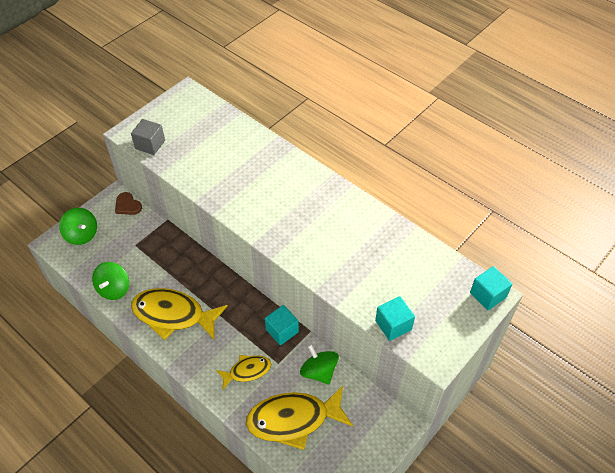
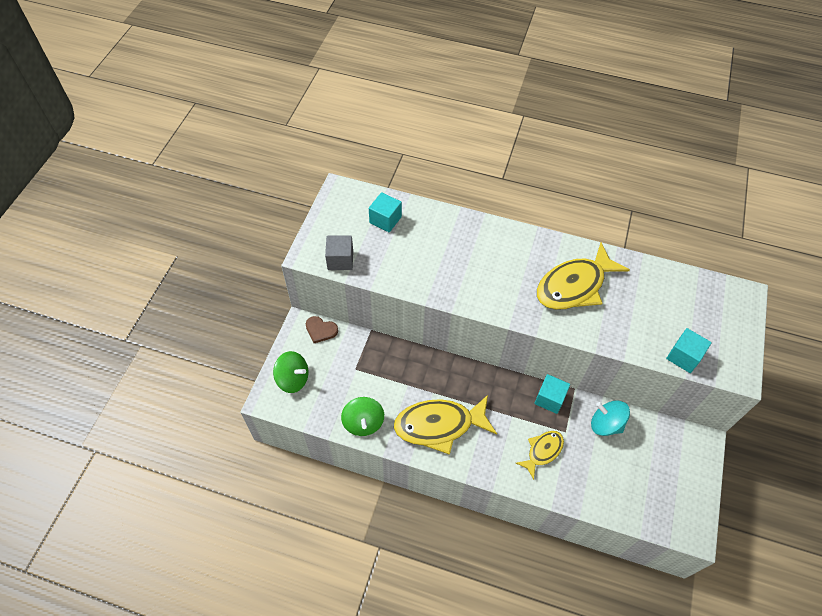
camera: 25 degrees left, 5 degrees up
(293, 419) = (612, 479): yellow fish -> yellow fish (574, 286)
(319, 371) = (606, 424): green spinning top -> turquoise spinning top
(488, 295) = (742, 297): turquoise cube -> turquoise cube (385, 220)

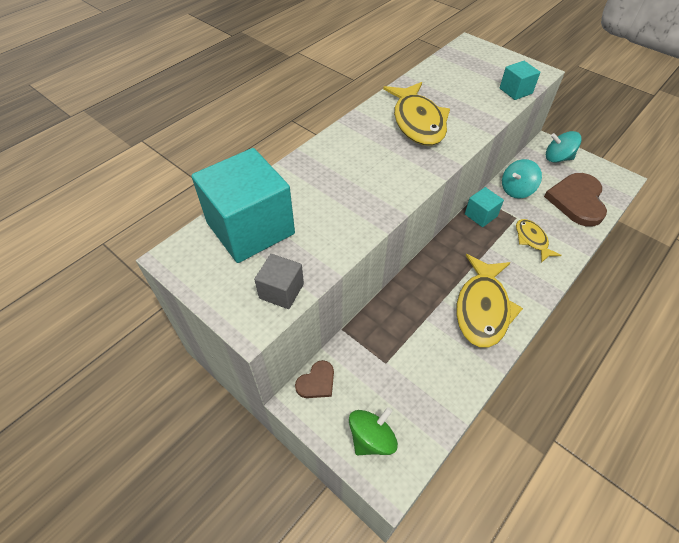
camera: 65 degrees left, 5 degrees down
(363, 423) = (458, 378): green spinning top -> none
(385, 220) = (250, 228): turquoise cube -> turquoise cube, size x2.14
(625, 486) = (577, 201): none -> brown heart
(685, 457) = (557, 158): none -> turquoise spinning top

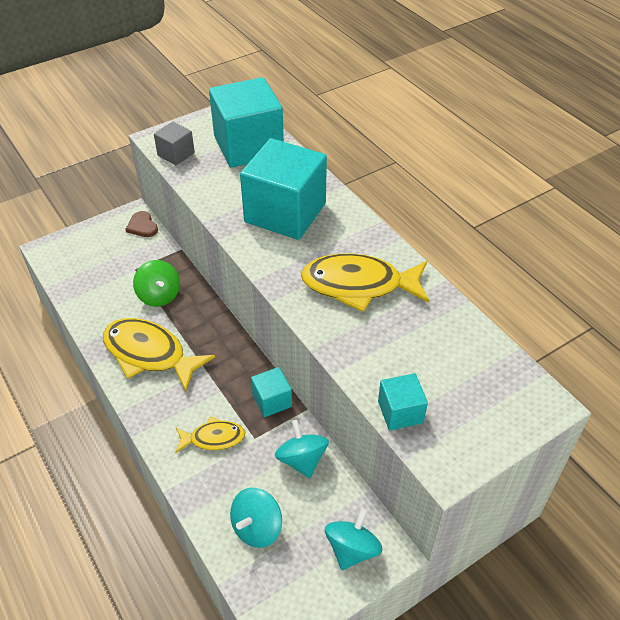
camera: 105 degrees right, 5 degrees down
(350, 177) = (285, 213): none -> turquoise cube
(371, 438) = (81, 247): green spinning top -> green spinning top (159, 295)
(577, 201) = (257, 527): brown heart -> turquoise spinning top

